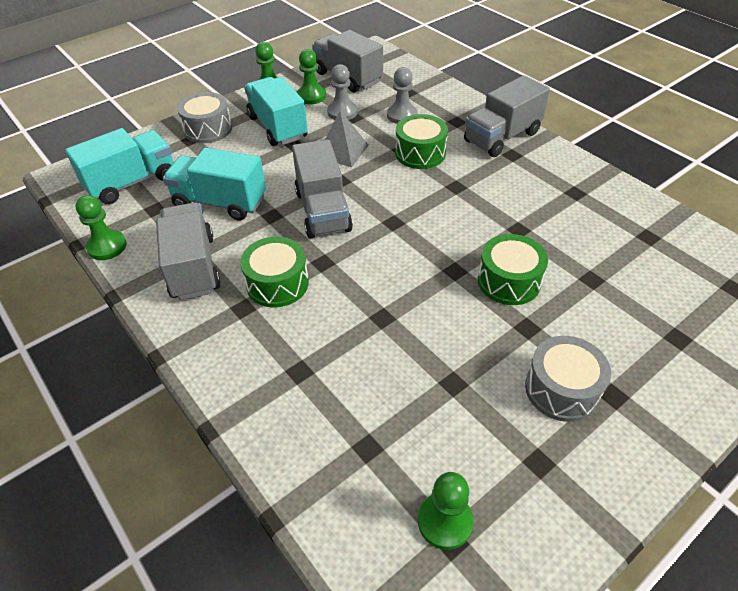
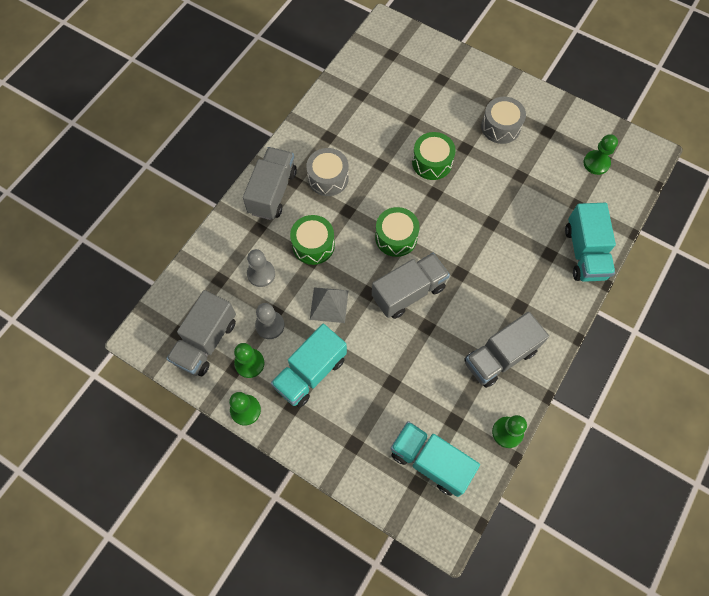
camera: 110 degrees left, 20 degrees up
(208, 129) = (333, 436): grey drum -> grey drum (328, 178)
(220, 202) = (427, 372): turquoise truck -> turquoise truck (584, 253)
(277, 283) = (490, 294): green drum -> green drum (396, 237)
(502, 137) = (272, 192): grey truck -> grey truck turned 105 degrees counterclockwise

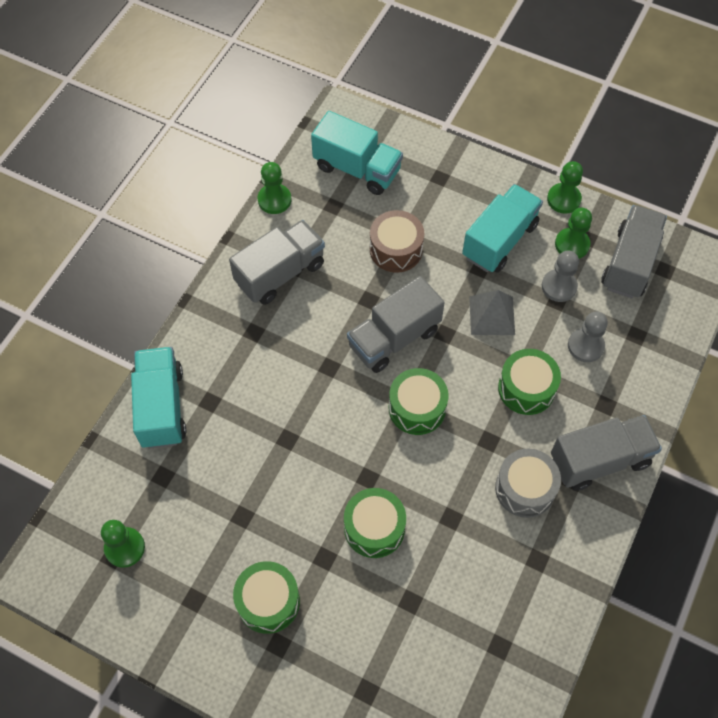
camera: 175 degrees right, 5 degrees down
(272, 192) = (599, 460): grey truck -> grey truck turned 120 degrees counterclockwise
(401, 371) = (396, 249): none -> brown drum
(500, 127) = (268, 601): grey drum -> green drum

